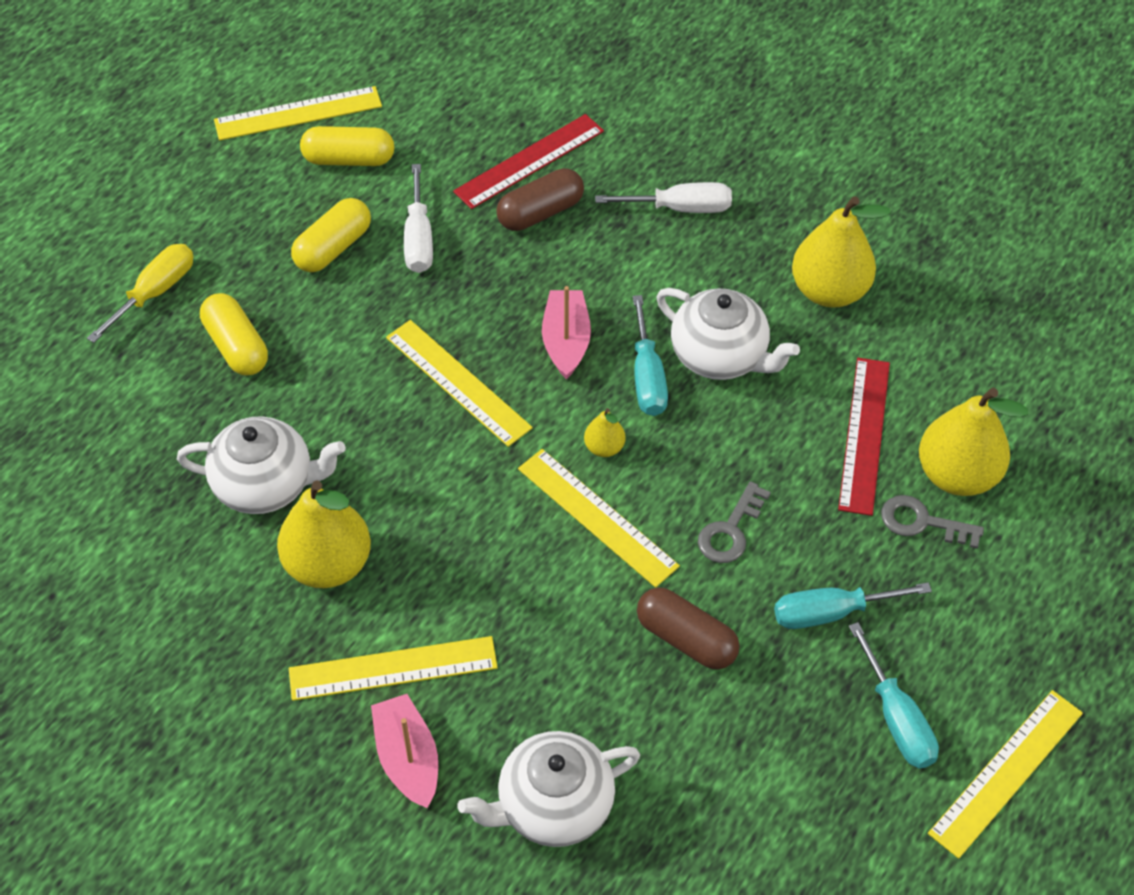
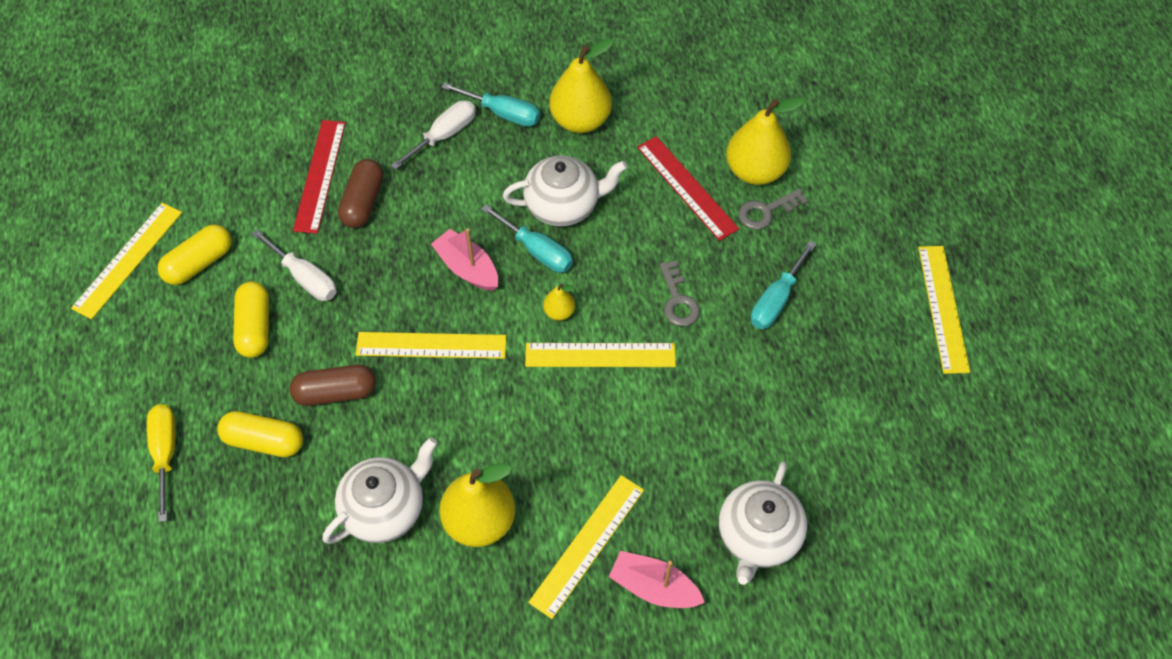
camera: 45 degrees left, 5 degrees up
(686, 639) = (722, 380): brown capsule -> brown capsule (336, 392)
(896, 718) = (866, 327): turquoise screwdriver -> turquoise screwdriver (503, 113)

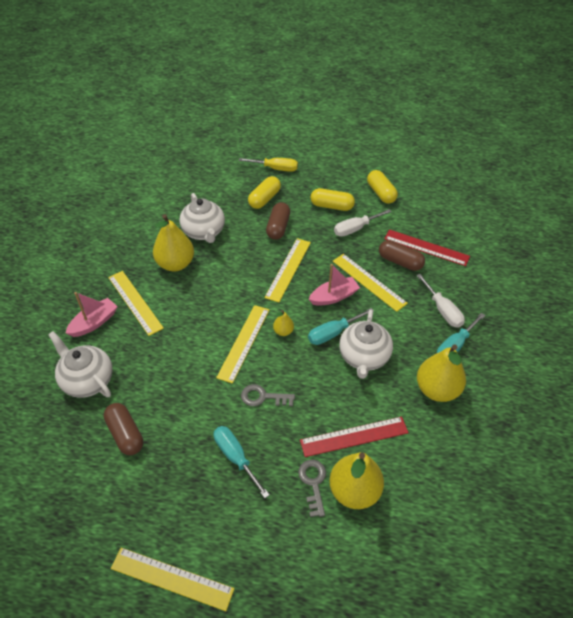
camera: 110 degrees right, 10 degrees down
(128, 259) = (392, 170): yellow ruler -> yellow ruler (368, 282)
(811, 440) = (125, 434): none -> brown capsule

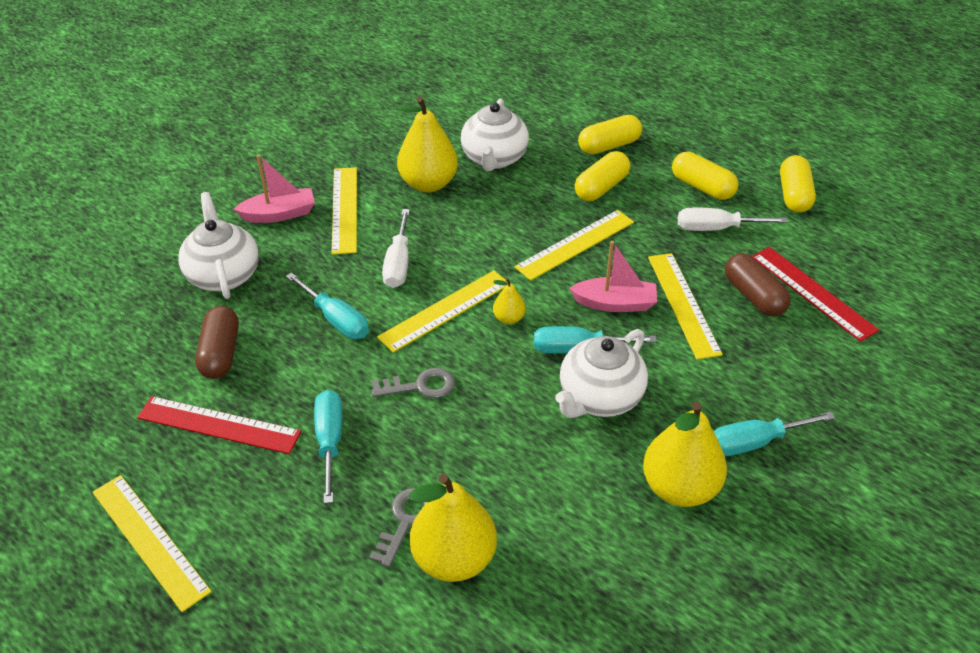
camera: 30 degrees right, 5 degrees down
(183, 378) = (336, 320): none -> turquoise screwdriver
(263, 397) = (420, 386): grey key -> grey key turned 135 degrees clockwise
(275, 169) = (654, 113): yellow screwdriver -> none
(278, 227) = (601, 187): brown capsule -> yellow capsule
(354, 436) = (507, 491): red ruler -> red ruler (219, 425)
(442, 310) = (772, 387): white screwdriver -> white screwdriver (398, 264)

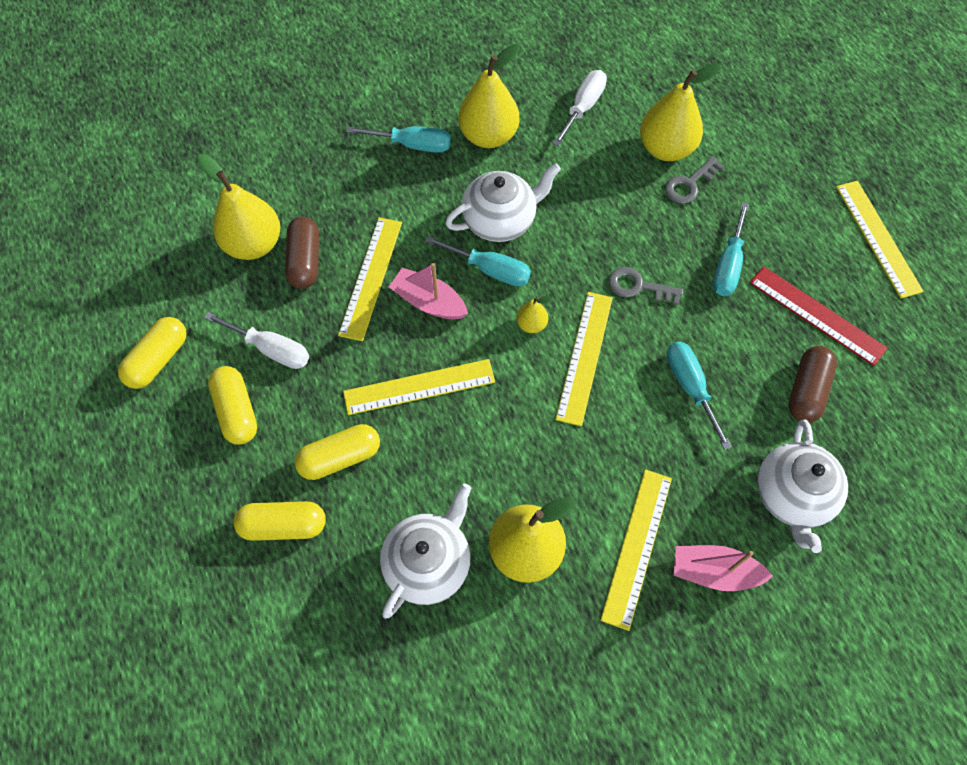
camera: 155 degrees left, 20 degrees up
(398, 264) = (606, 435): white screwdriver -> white screwdriver (583, 108)
(445, 310) = (584, 357): yellow ruler -> yellow ruler turned 60 degrees counterclockwise
(812, 292) = (253, 244): red ruler -> yellow pear

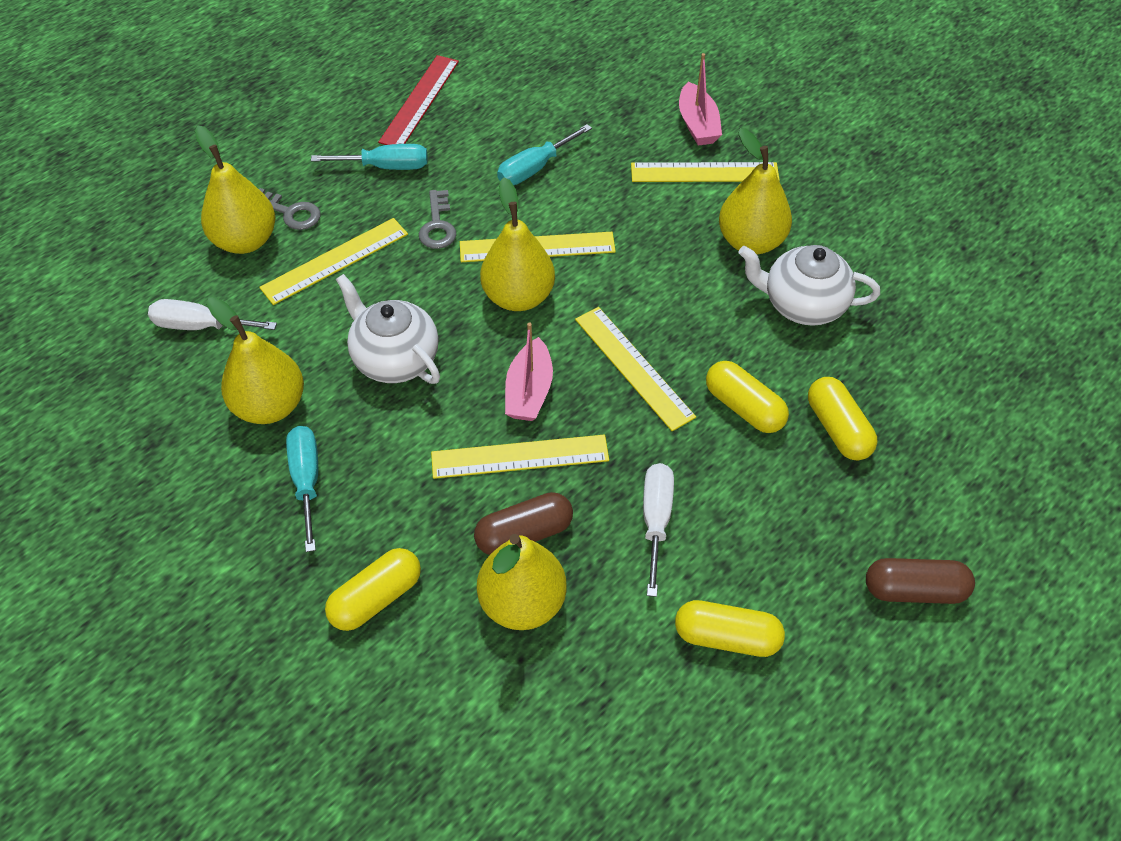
camera: 110 degrees left, 10 degrees down
(236, 411) = (745, 523): yellow capsule -> yellow capsule (376, 598)
(490, 270) = (465, 349): turquoise screwdriver -> none
(531, 324) = (518, 297): yellow pear -> yellow pear, size x2.11
(792, 495) = (606, 91): white teapot -> none
(806, 390) = (502, 97): brown capsule -> brown capsule (914, 590)
(877, 238) = (316, 74): yellow ruler -> yellow ruler (335, 261)

